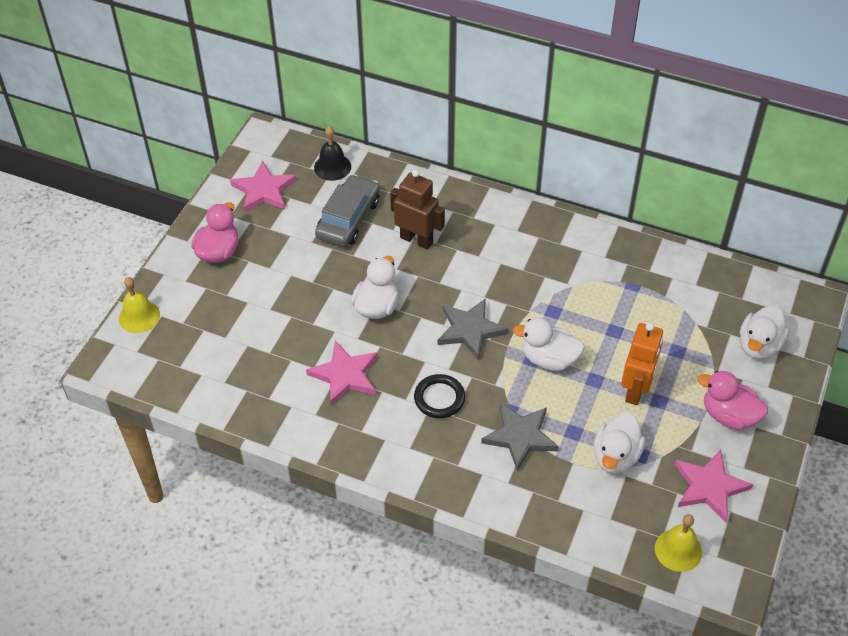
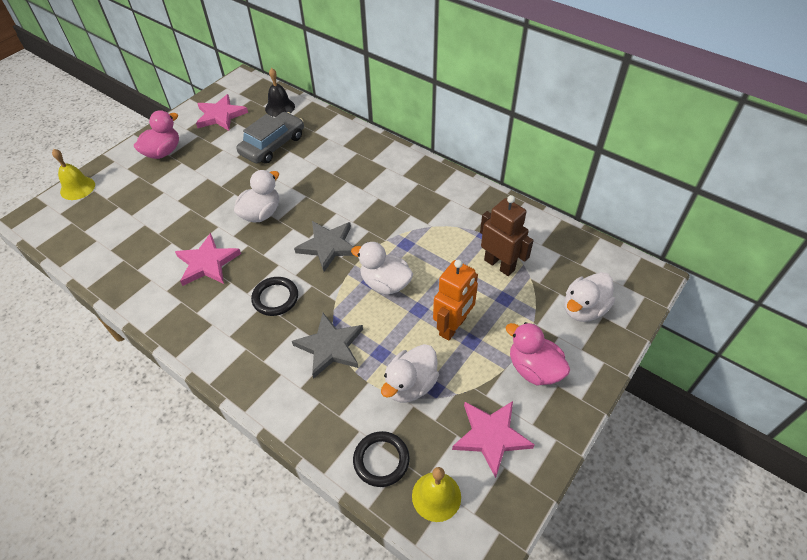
camera: 15 degrees right, 0 degrees up
(416, 240) = (318, 169): brown robot -> brown robot (499, 265)
(615, 531) = (381, 460): none -> black ring

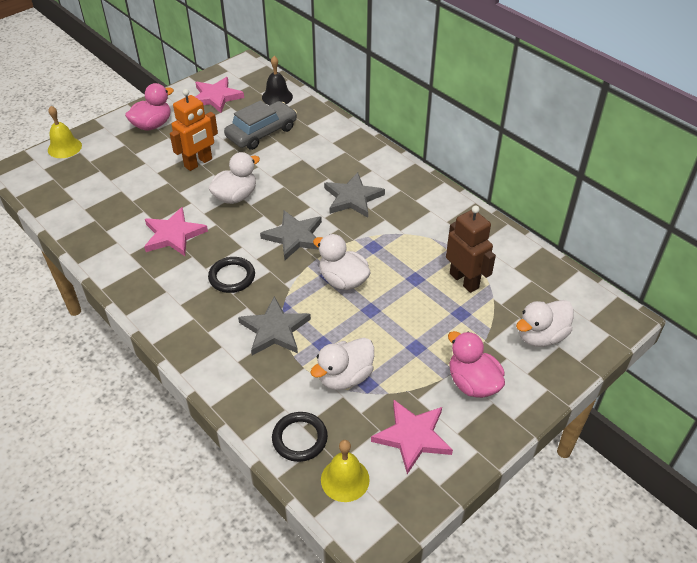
camera: 10 degrees right, 5 degrees down
(375, 198) = (352, 198): none -> grey star
(453, 326) = (401, 331): orange robot -> orange robot (198, 163)

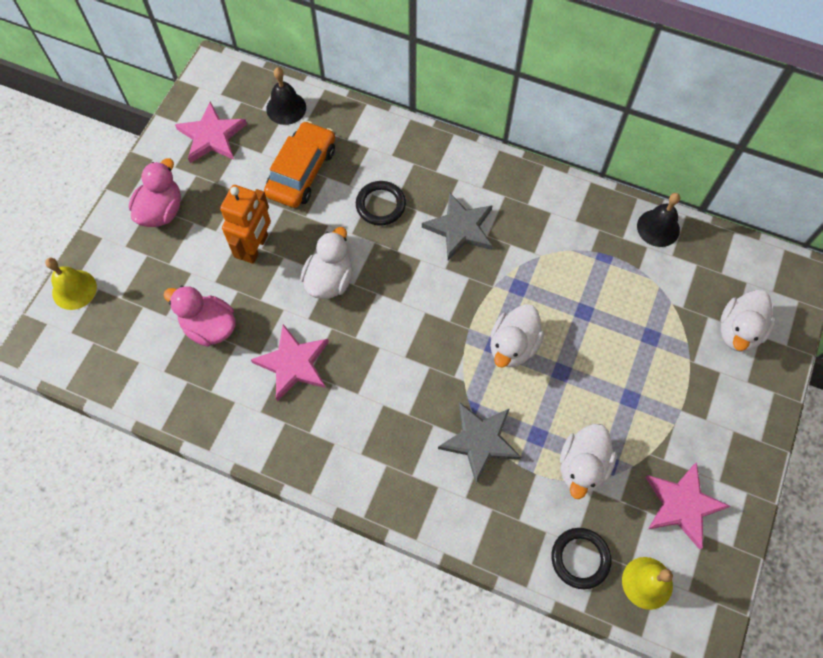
camera: 25 degrees left, 20 degrees up
(232, 277) = (394, 393): black ring -> black ring (380, 205)
(262, 133) = (302, 172): grey car -> orange car
(295, 237) = (429, 309): grey star -> none
(343, 280) = (513, 346): white duck -> white duck turned 75 degrees counterclockwise
(464, 280) = (633, 293): brown robot -> none
(472, 383) = (704, 417): pink duck -> pink duck (209, 327)
(512, 247) = (658, 228): none -> black bell

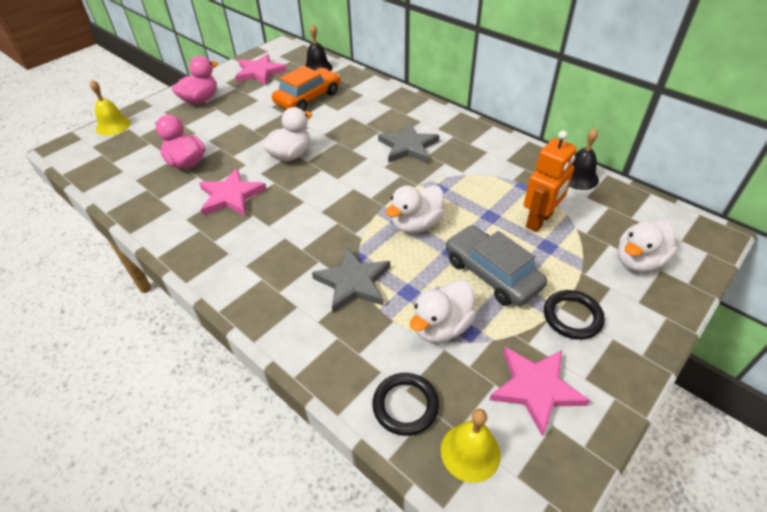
camera: 20 degrees right, 20 degrees down
(255, 247) = (249, 128): orange robot -> orange robot (539, 221)
(380, 205) = (354, 123): black ring -> black ring (572, 317)
(608, 388) = (492, 273): none -> grey car

